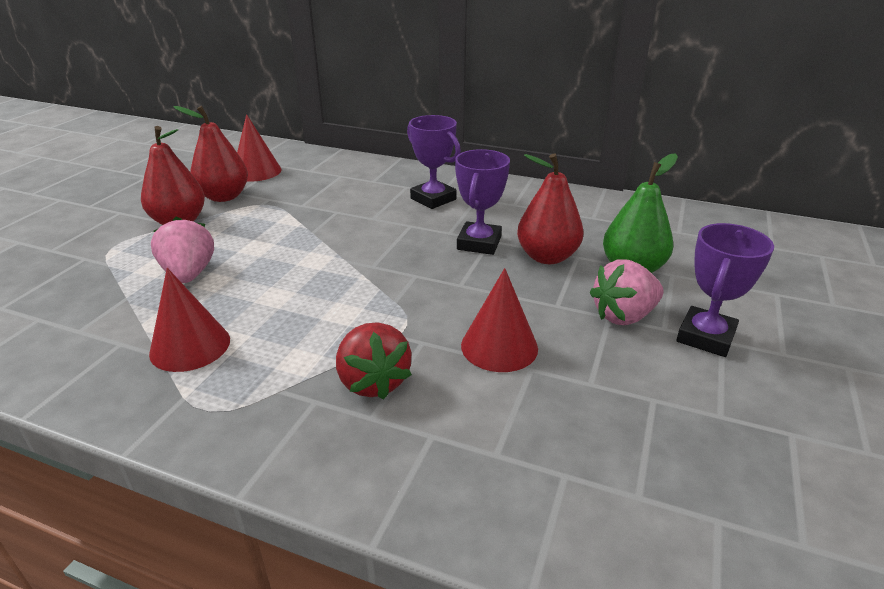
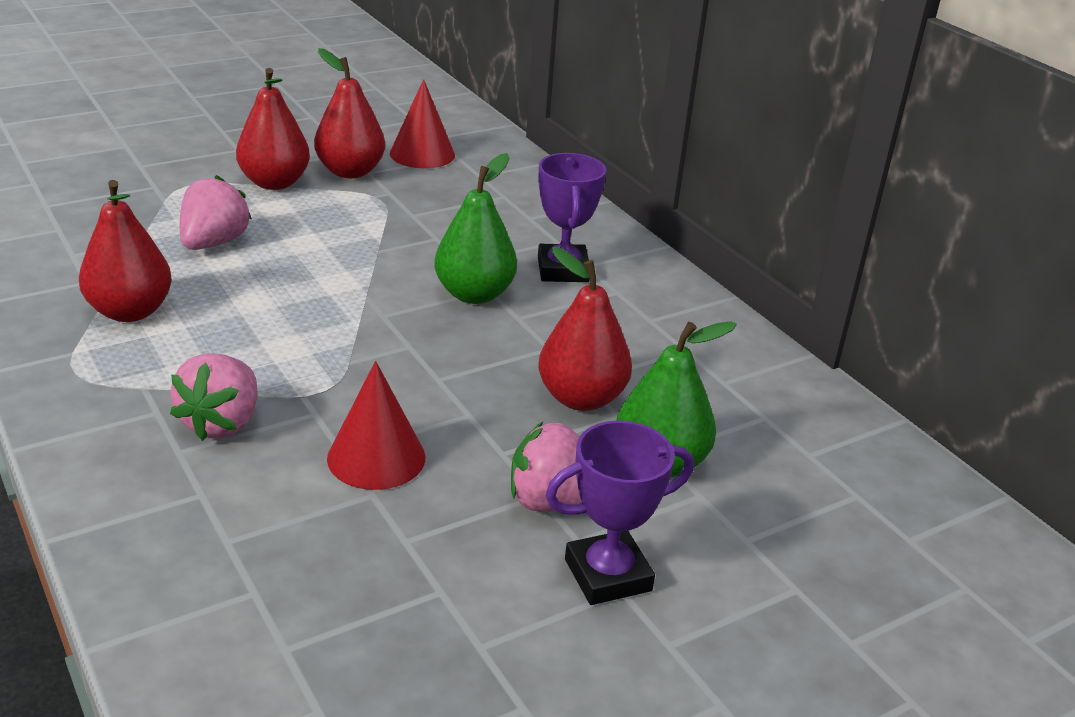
camera: 35 degrees right, 0 degrees up
(190, 346) = (130, 311): red cone -> red pear
(373, 381) = (222, 423): red strawberry -> pink strawberry
(407, 231) = (474, 294): none -> green pear
(479, 243) = (530, 345): purple trophy -> none

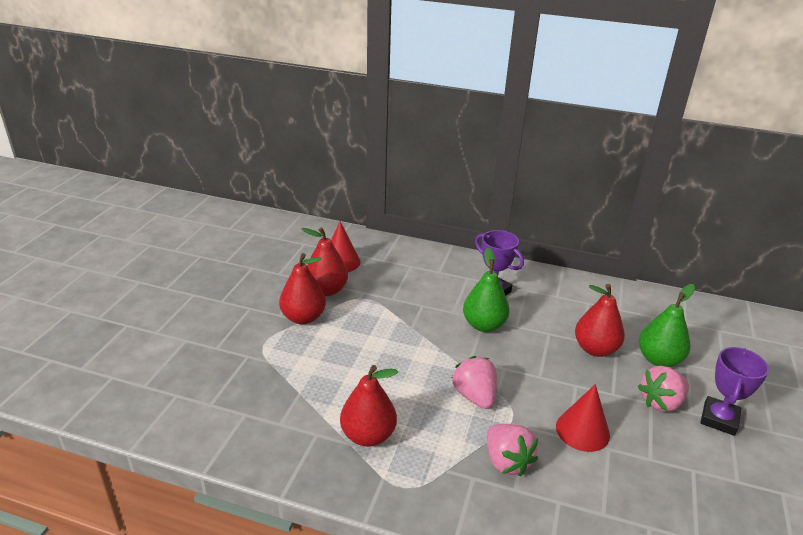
camera: 40 degrees left, 0 degrees up
(214, 243) = (336, 370): pink strawberry -> pink strawberry (474, 396)

